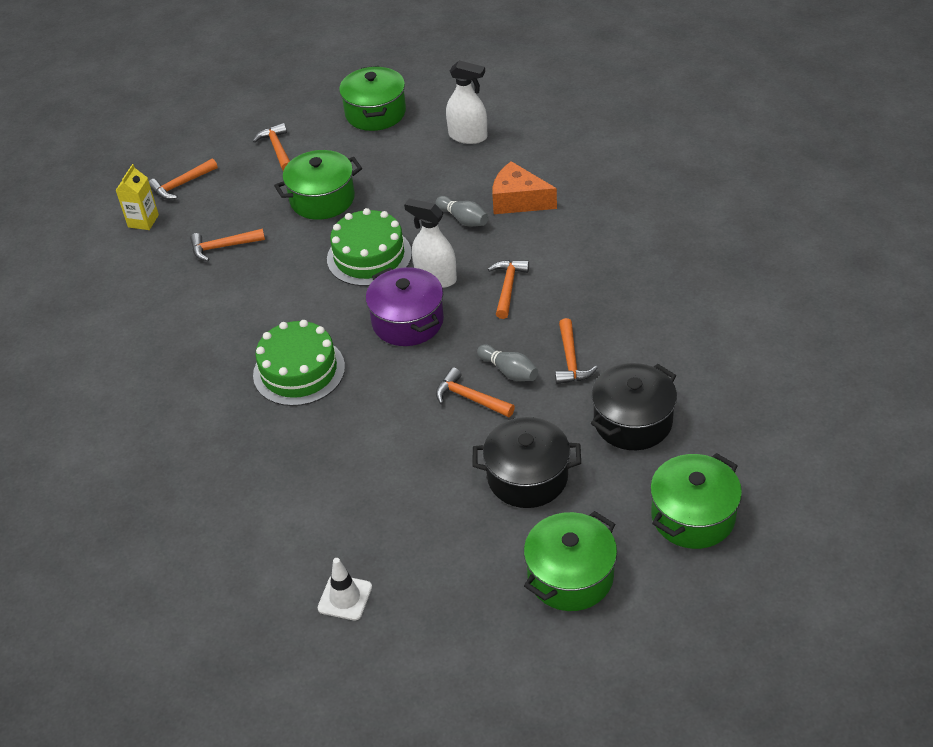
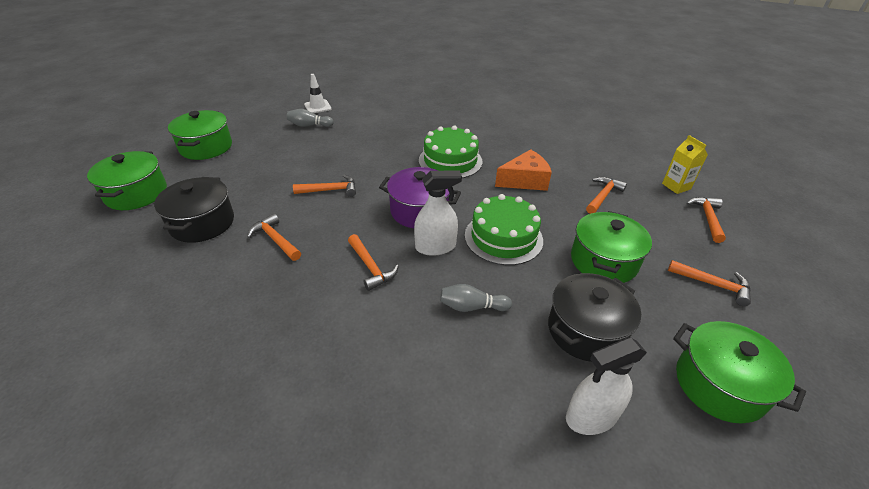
camera: 135 degrees right, 5 degrees down
(509, 371) = (317, 214): grey bowling pin -> grey bowling pin (309, 125)
(518, 200) = (444, 358): orange cheese -> orange cheese (525, 181)
(527, 477) = (260, 171): black pot -> black pot (586, 330)

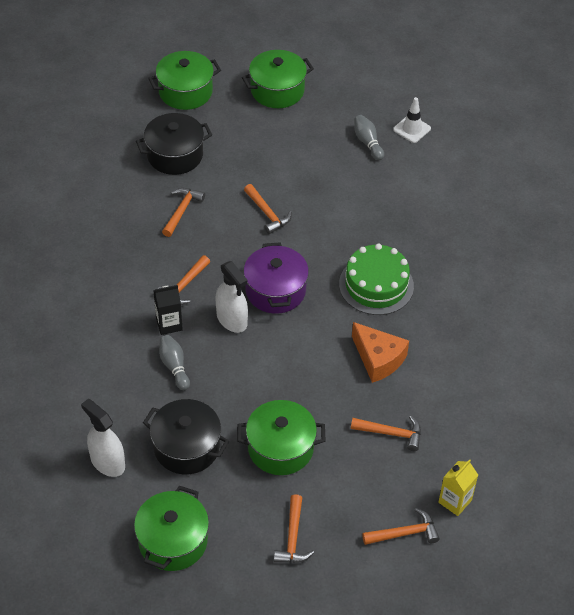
camera: 65 degrees right, 10 degrees up
(412, 293) = (169, 324): none -> black carton
(503, 237) = (272, 365): green cake -> none

